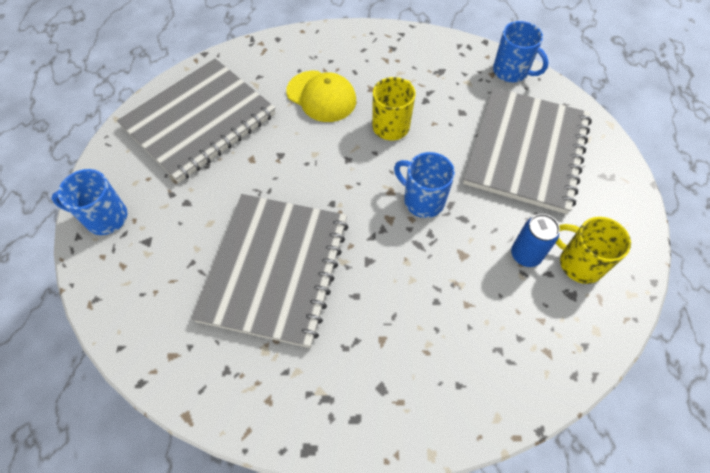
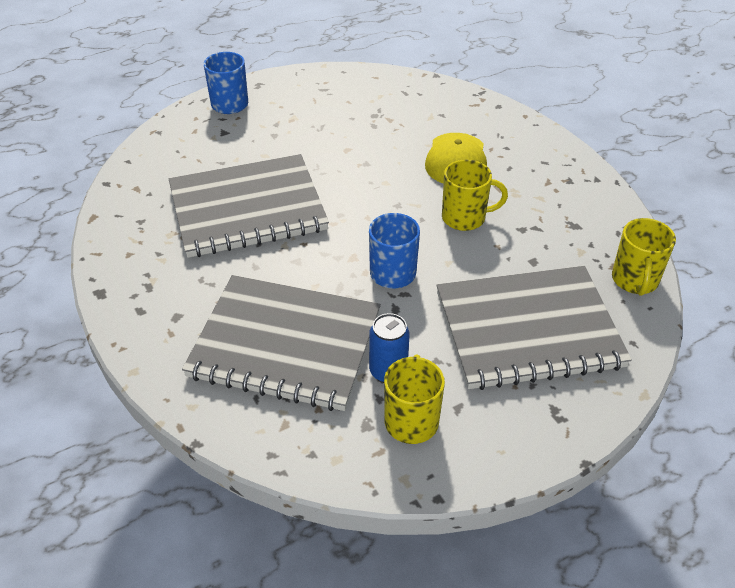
camera: 60 degrees right, 15 degrees down
(199, 121) = (360, 105): grey notebook -> grey notebook (285, 344)
(511, 71) = (635, 280): blue mug -> yellow mug

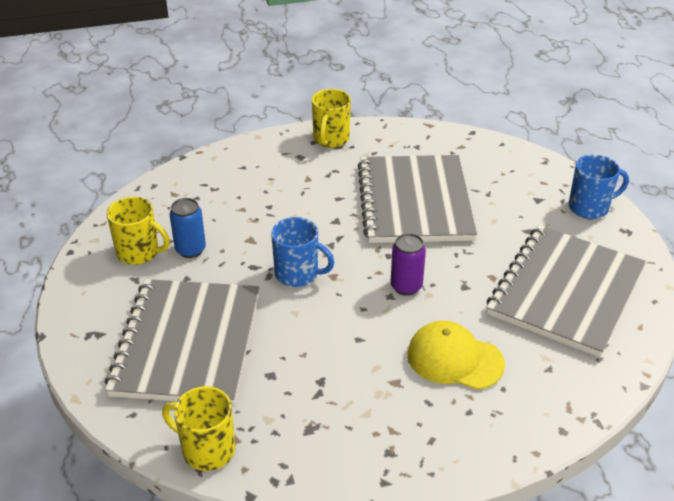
camera: 105 degrees right, 5 degrees down
(285, 344) = (246, 203): grey notebook -> grey notebook (566, 292)
(380, 197) = (406, 286): none -> purple can
(465, 218) = (354, 340): yellow mug -> yellow mug (330, 139)

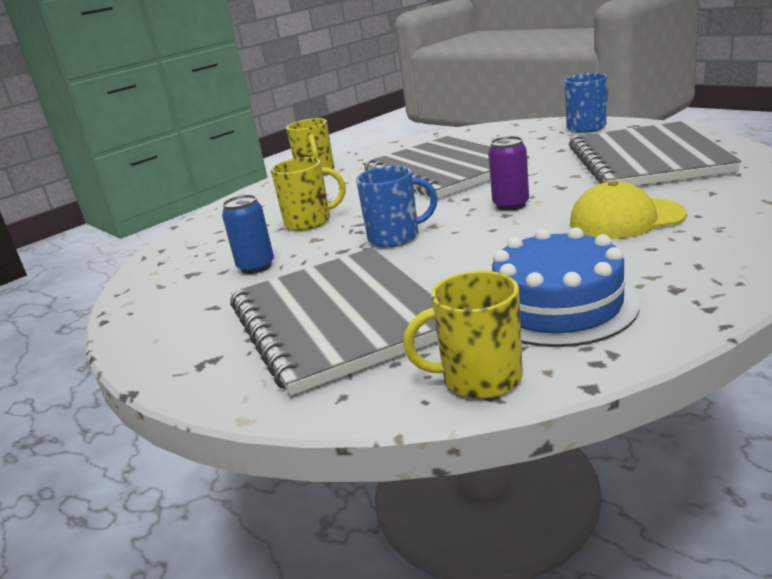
camera: 25 degrees left, 15 degrees down
(139, 252) = (195, 290): yellow mug -> yellow mug (309, 222)
(310, 418) = (558, 305): none -> blue cake

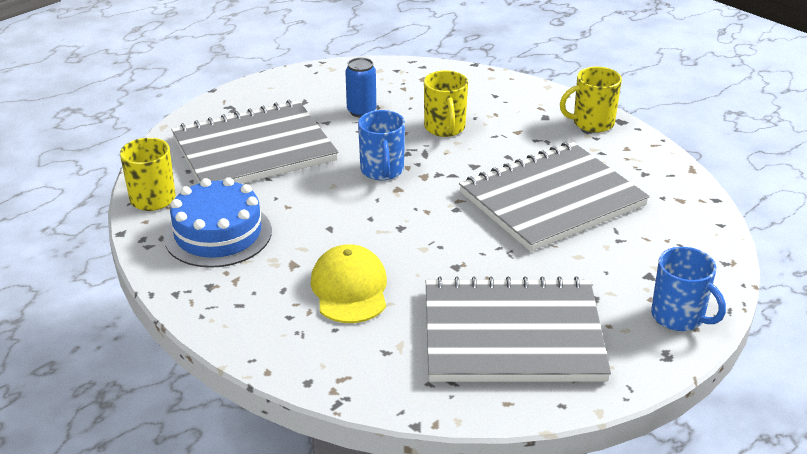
camera: 85 degrees right, 10 degrees up
(511, 205) = (422, 232): purple can -> none

